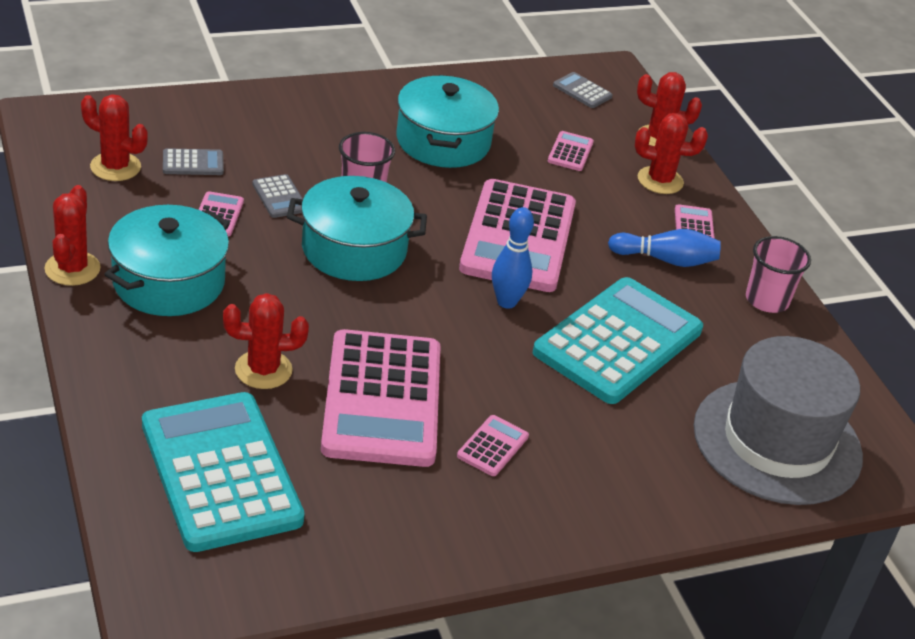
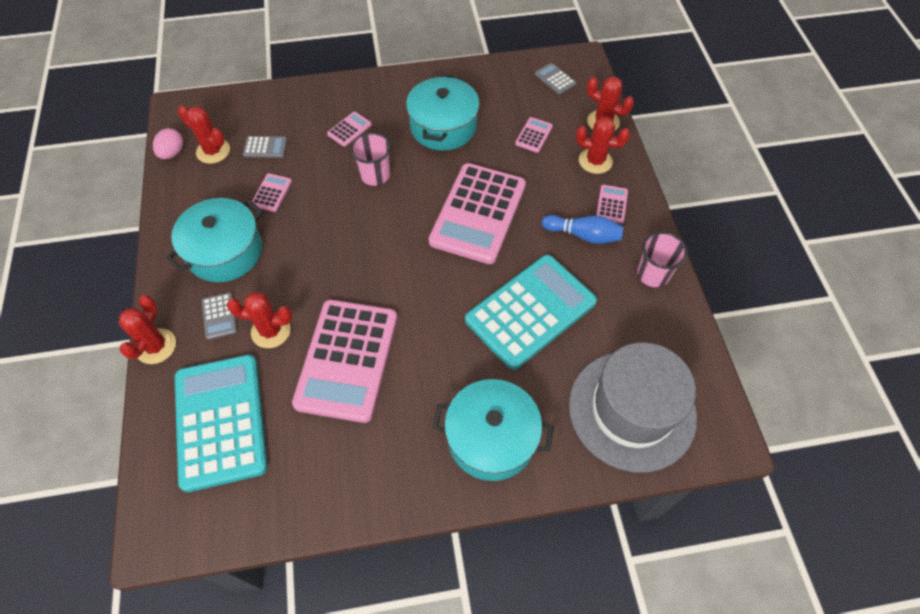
camera: 15 degrees right, 20 degrees up
(54, 169) = (172, 153): none -> pink egg
(72, 269) = (164, 239): red cactus -> red cactus (156, 346)
(279, 197) = (317, 177): grey calculator -> grey calculator (219, 316)
(354, 249) = (358, 224): turquoise pot -> turquoise pot (491, 438)
(493, 446) = (416, 406): pink calculator -> pink calculator (349, 129)
(506, 302) = (456, 273): blue bowling pin -> none

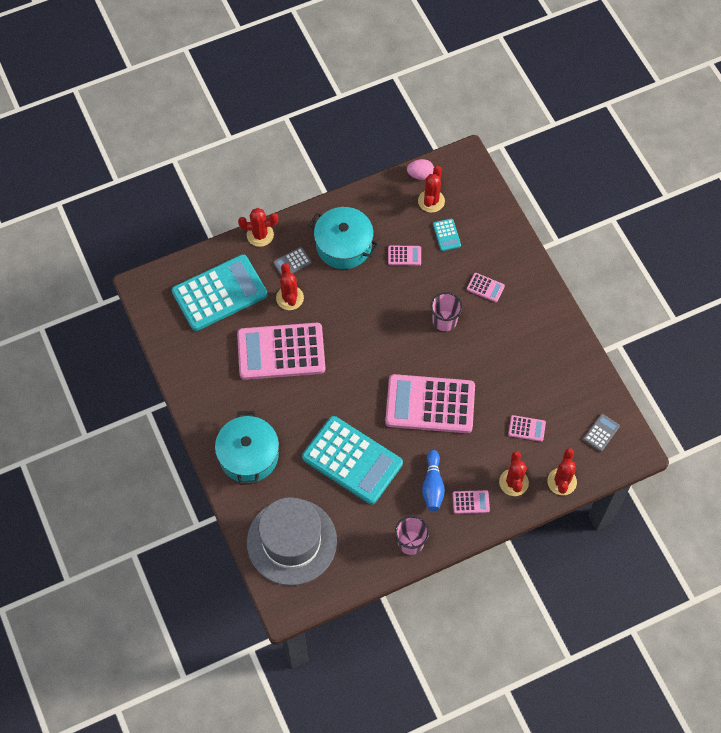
camera: 75 degrees right, 5 degrees up
(265, 147) = (446, 235): grey calculator -> turquoise calculator
(443, 126) = (512, 356): turquoise pot -> none

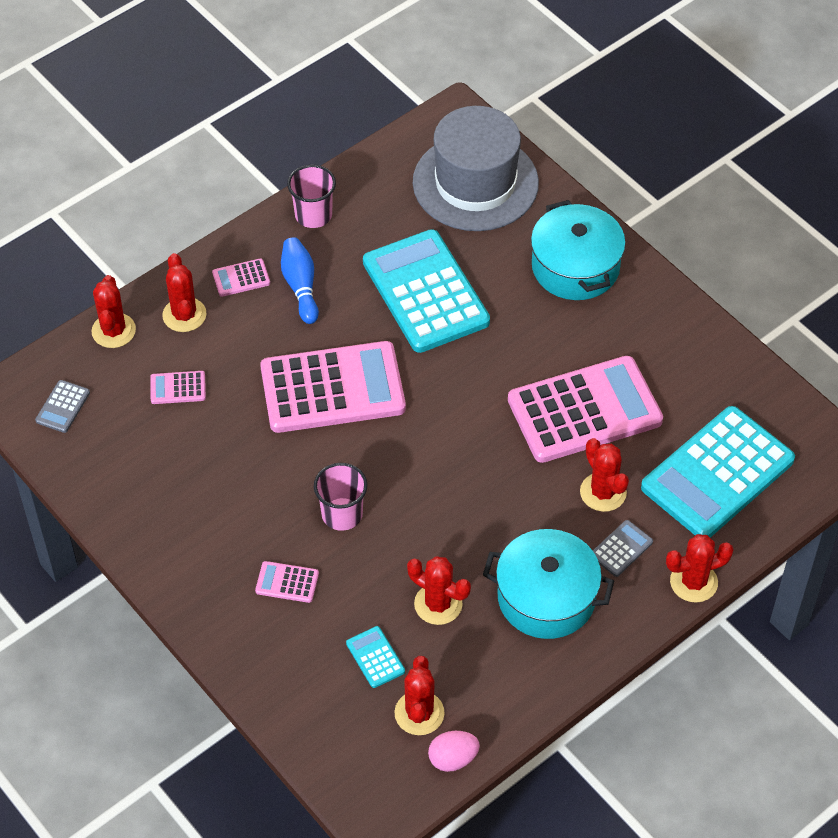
camera: 165 degrees right, 10 degrees down
(352, 460) = (425, 292): turquoise calculator -> turquoise calculator turned 45 degrees clockwise
(404, 256) = (438, 604): pink calculator -> red cactus

